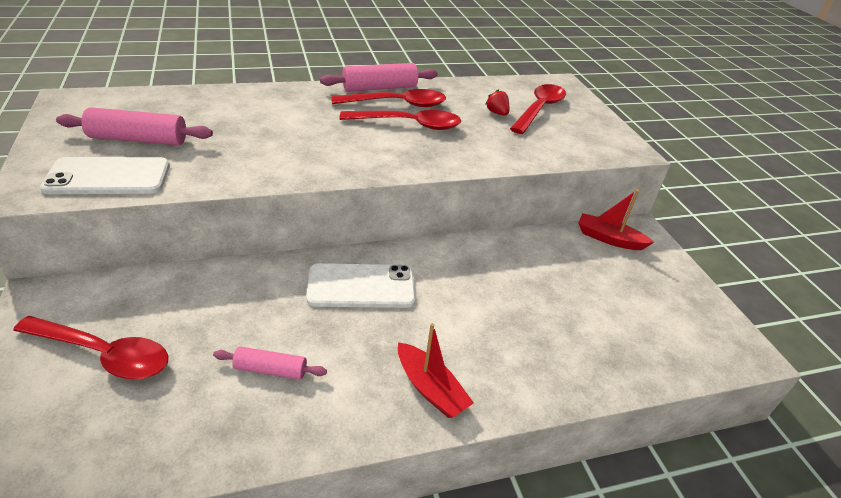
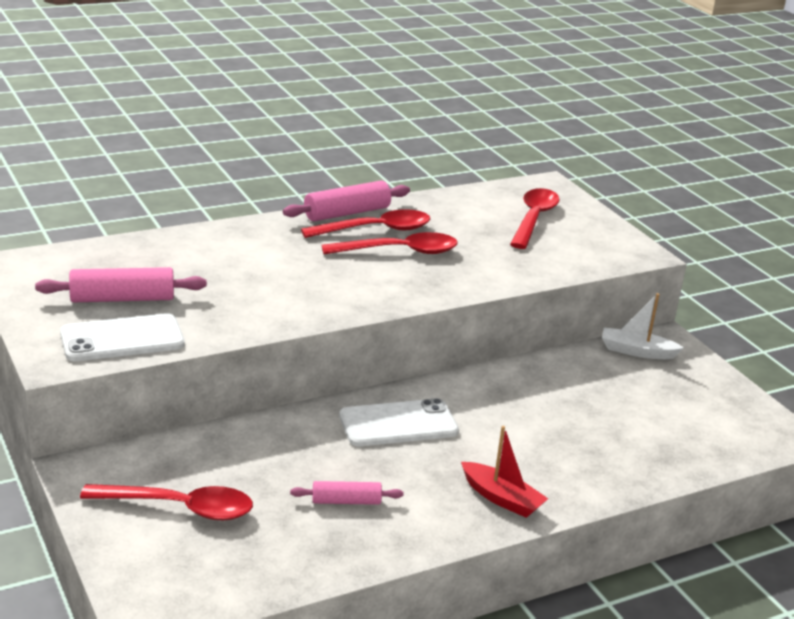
camera: 10 degrees left, 10 degrees down
(497, 113) = (489, 228): red strawberry -> none
(609, 239) = (637, 351): red boat -> white boat

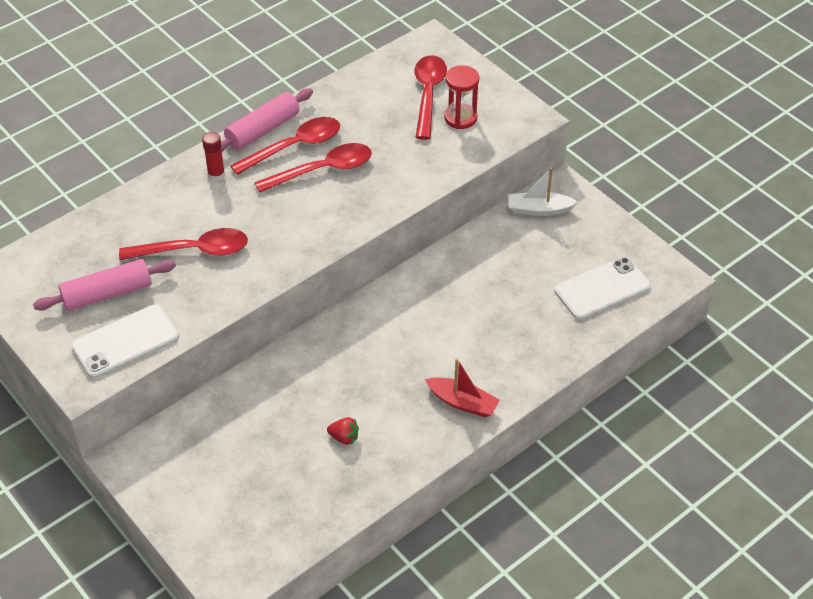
camera: 10 degrees left, 20 degrees up
(179, 508) = (218, 478): red spoon -> red spoon (193, 250)
(283, 235) = (216, 175): none -> red glue stick
(346, 501) = (344, 437): pink rolling pin -> red strawberry
(398, 424) = (363, 345): white phone -> white phone (602, 289)
(564, 241) = (460, 118): none -> red hourglass

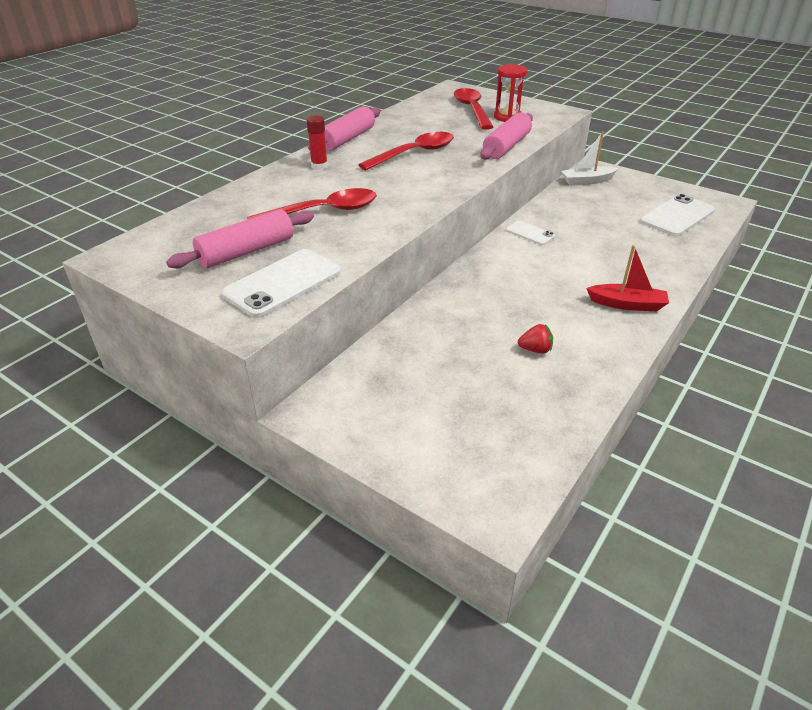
camera: 15 degrees left, 10 degrees down
(294, 147) = (380, 145): red spoon -> none
(425, 283) = (530, 233): none -> white phone
(427, 176) = (506, 146): none -> pink rolling pin

